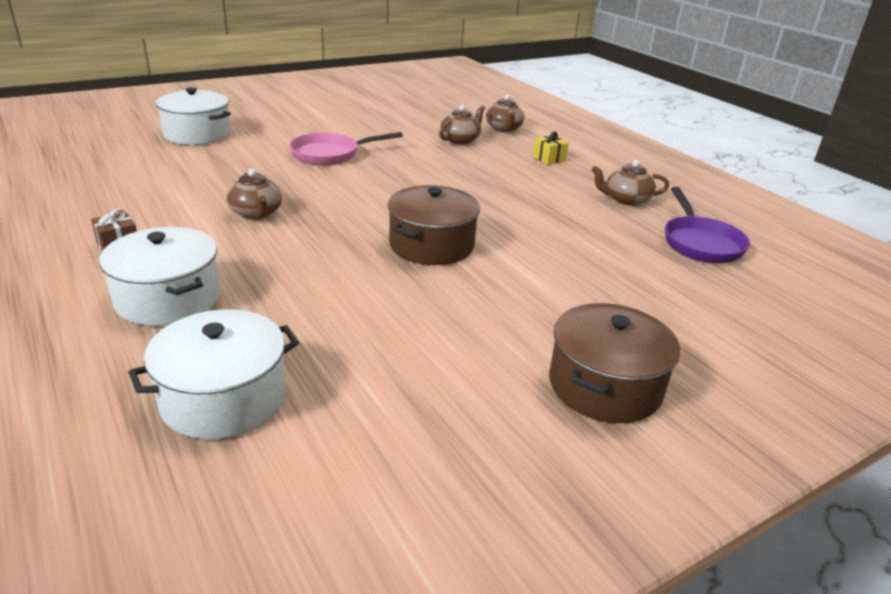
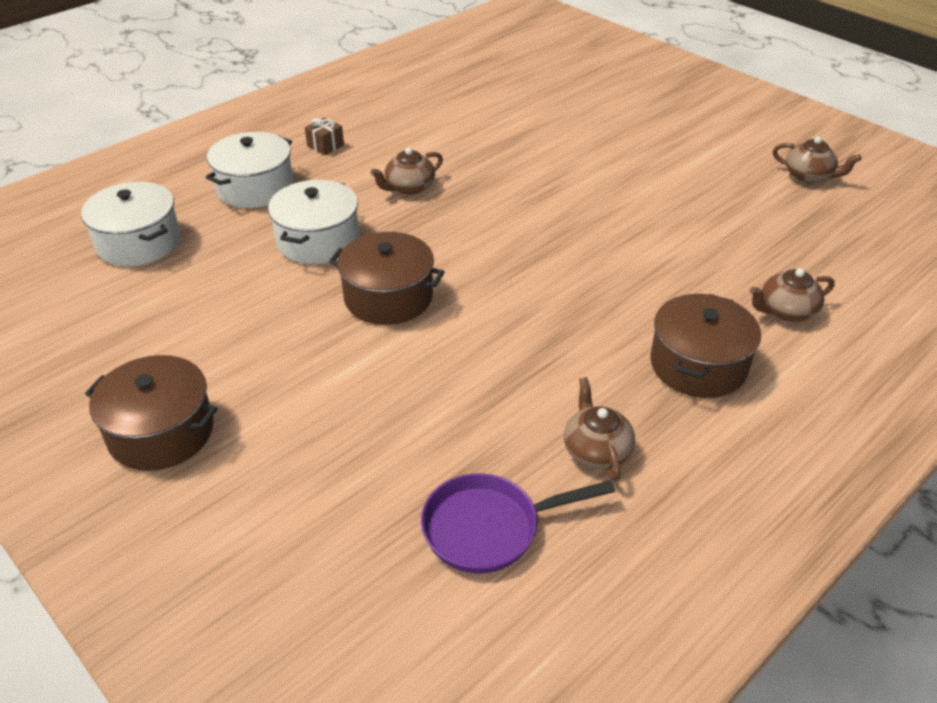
camera: 80 degrees right, 10 degrees up
(197, 134) = (568, 112): white pot -> white pot (318, 240)
(330, 154) = (576, 194): pink pan -> none
(460, 140) = (702, 278): brown teapot -> brown teapot (809, 176)
(549, 159) = (698, 365): yellow gift -> brown pot

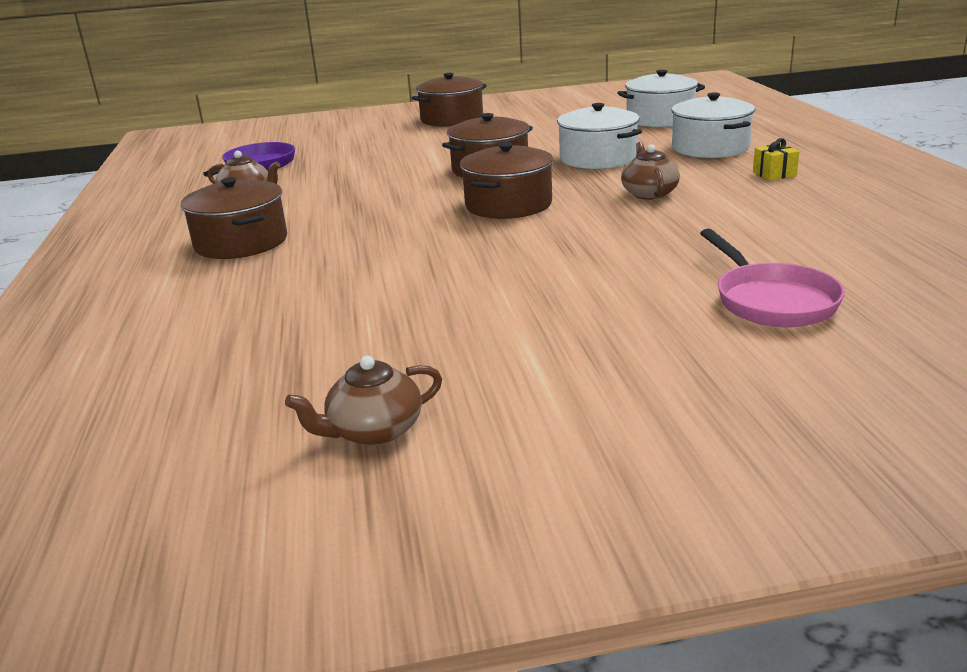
camera: 125 degrees right, 15 degrees down
(325, 145) = (774, 174): brown gift -> yellow gift
(484, 247) = (508, 205): none -> brown pot
(563, 111) = (771, 301): none -> pink pan
(786, 311) = (214, 298): brown teapot -> none

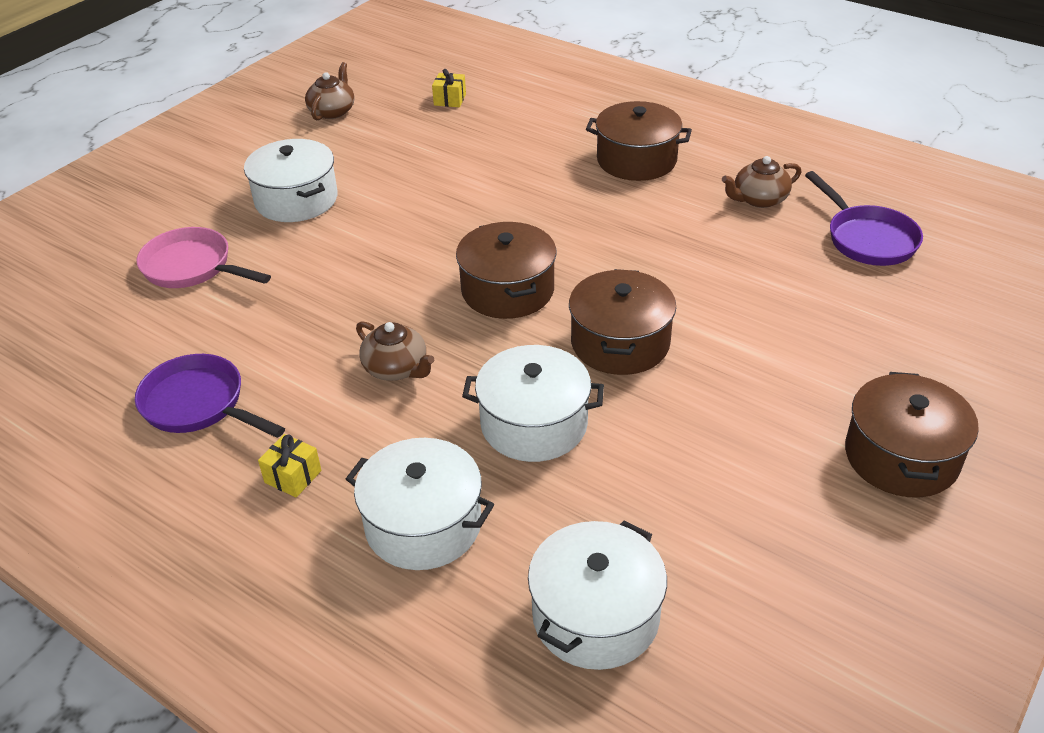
camera: 135 degrees right, 15 degrees up
(223, 373) = (450, 100): none -> yellow gift
(585, 325) = (296, 200): none -> white pot
(824, 214) = (199, 404): none -> purple pan

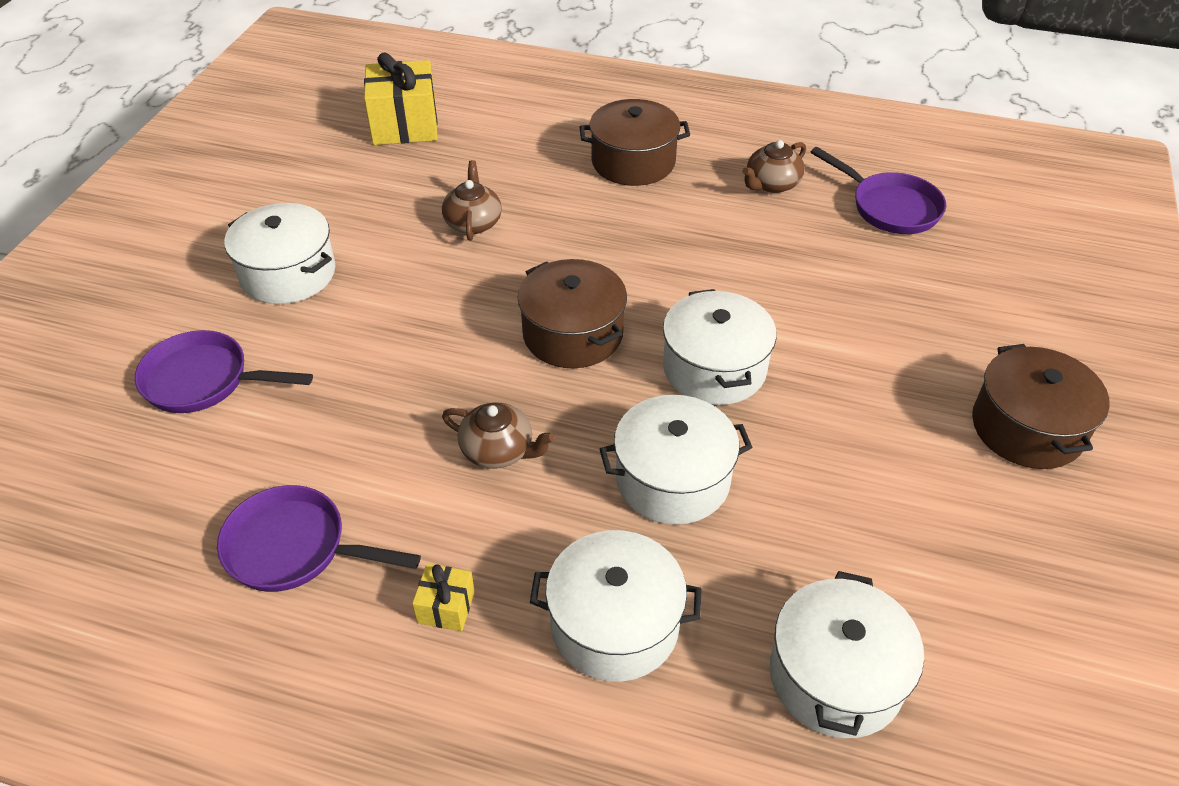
camera: 20 degrees left, 5 degrees up
(192, 267) = (204, 380): pink pan -> purple pan
(332, 111) = (278, 160): brown teapot -> brown teapot (473, 222)
(450, 100) = (405, 125): yellow gift -> yellow gift, size x2.14
(620, 343) = (714, 368): brown pot -> white pot

